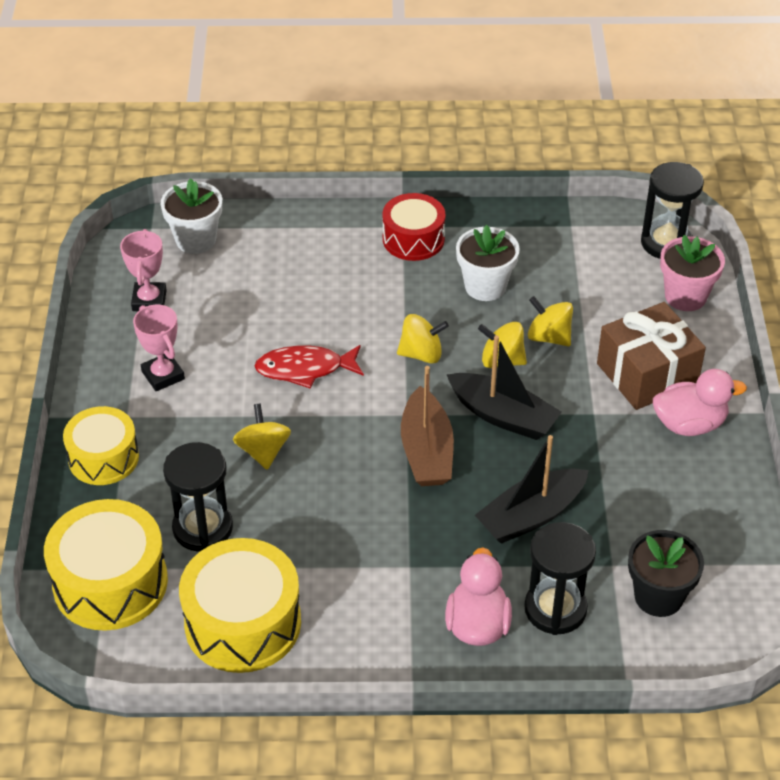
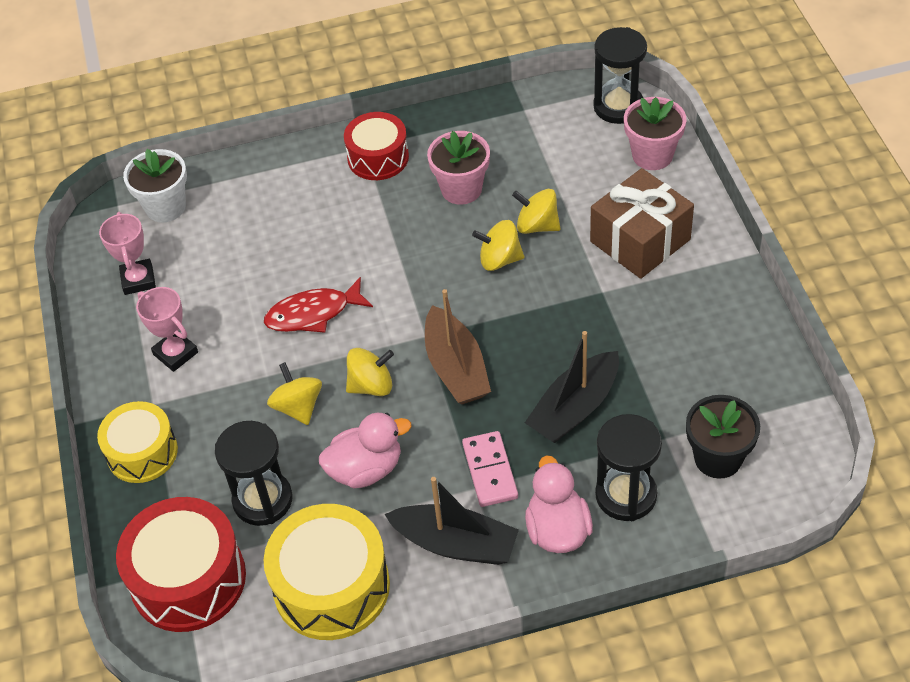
camera: 10 degrees left, 5 degrees up
(110, 582) = (188, 579): yellow drum -> red drum
(421, 354) = (421, 271): yellow spinning top -> yellow spinning top (371, 385)
(429, 554) = (490, 471): none -> pink domino
(485, 286) = (461, 189): white flower pot -> pink flower pot
(503, 416) = (517, 315): black boat -> black boat (455, 543)
(689, 424) = (694, 280): pink duck -> pink duck (366, 469)

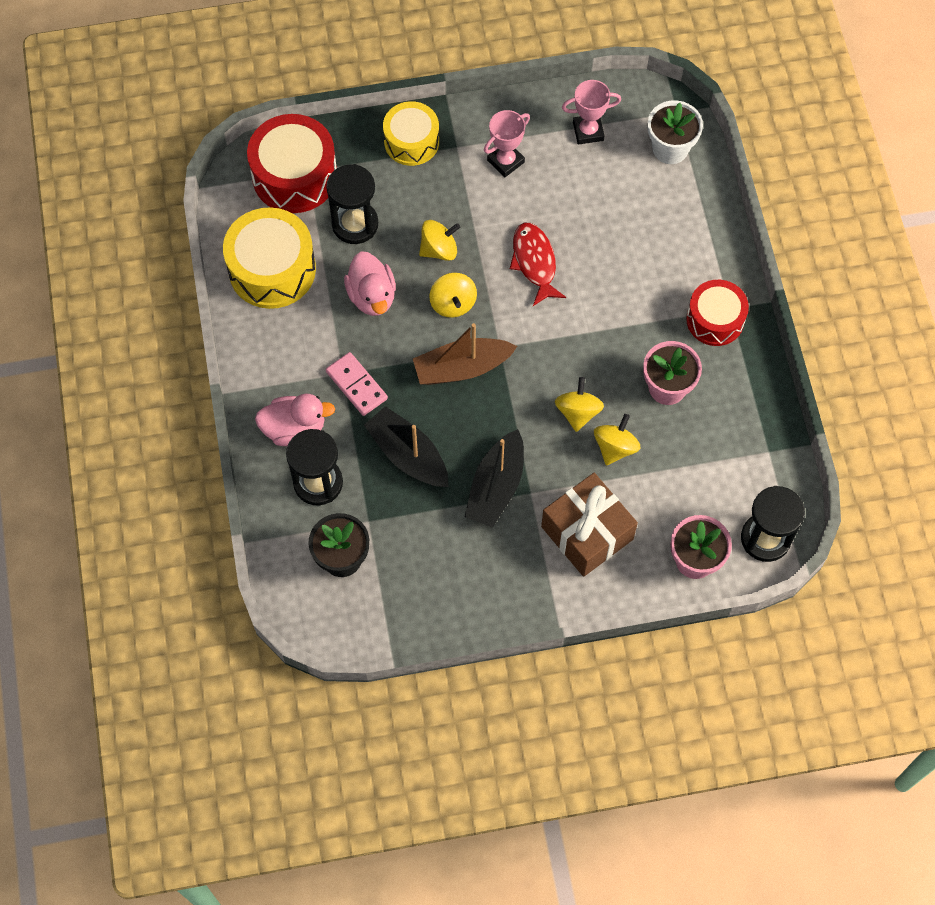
camera: 90 degrees right, 15 degrees up
(455, 543) = (294, 355): black boat -> black boat (496, 486)
(490, 471) = (356, 385): pink domino -> pink domino turned 60 degrees clockwise

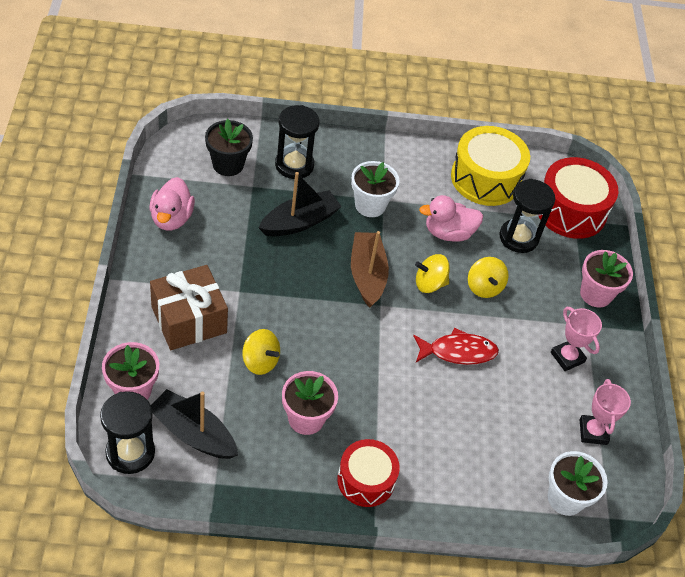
camera: 95 degrees right, 15 degrees down
(294, 429) = (343, 162): pink duck -> pink duck (171, 218)
(356, 385) = (370, 205): pink domino -> white flower pot
(411, 141) = (595, 294): yellow drum -> pink flower pot
(496, 486) = (253, 270): black boat -> black boat (193, 433)
(578, 412) = (302, 344): yellow spinning top -> none

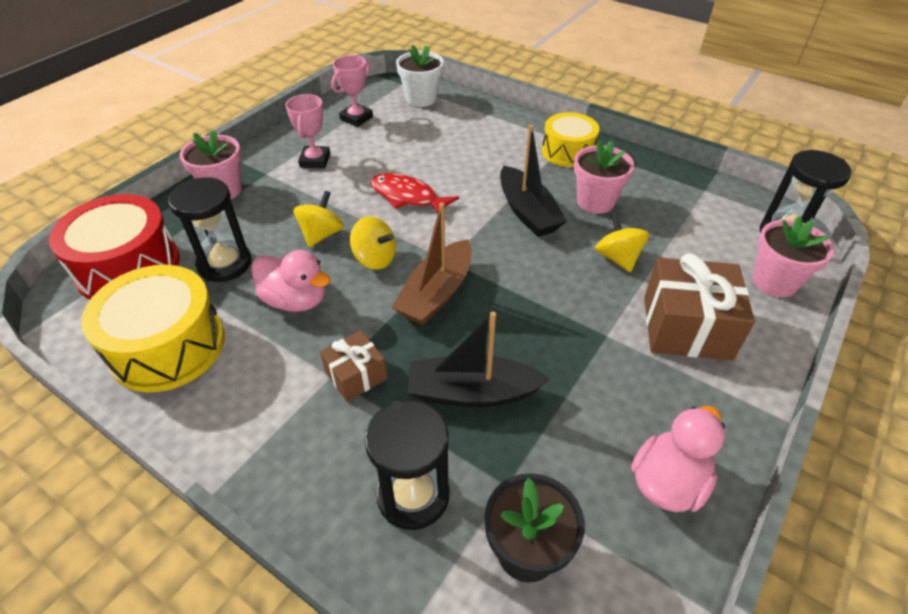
camera: 140 degrees left, 5 degrees down
(193, 433) = (714, 227): black boat -> black boat (527, 212)
(366, 480) = (568, 152): red drum -> yellow drum
(370, 205) = (356, 375): white flower pot -> brown gift

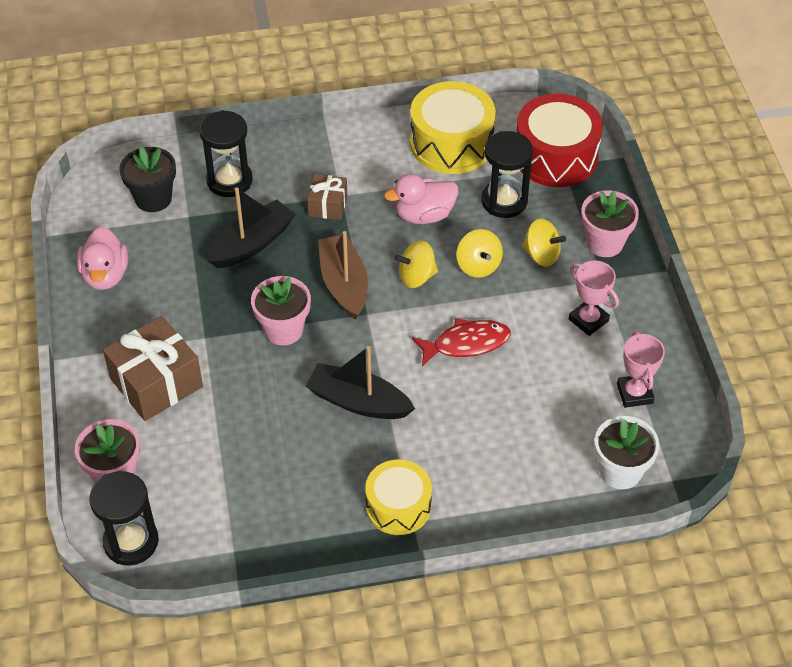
camera: 135 degrees right, 5 degrees up
(595, 201) = (316, 457): pink flower pot -> pink flower pot (283, 330)
(617, 258) = (248, 408): yellow spinning top -> yellow spinning top (541, 255)

